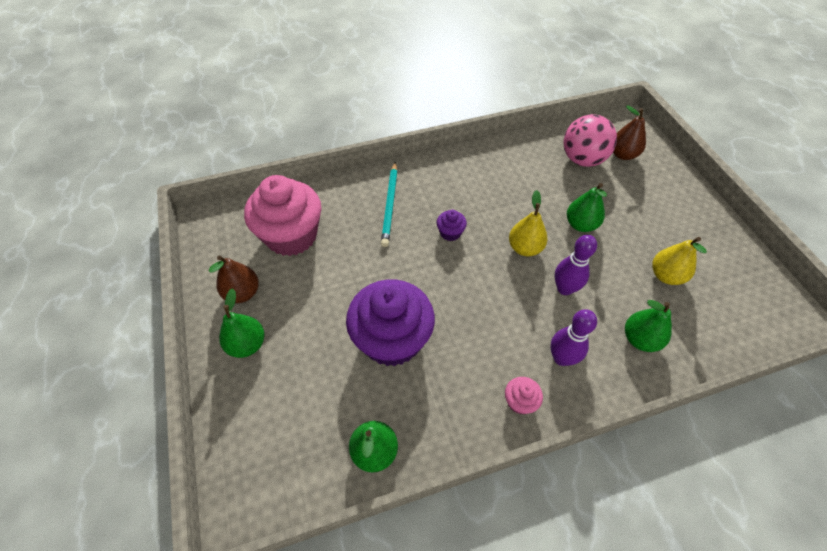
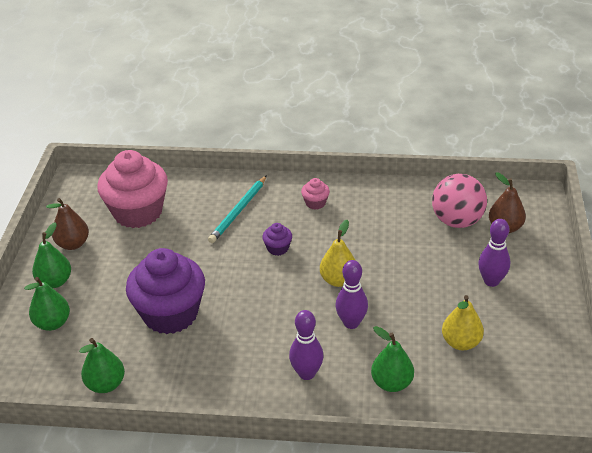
camera: 25 degrees right, 15 degrees down
(520, 401) = (246, 392): pink cupcake -> pink cupcake (315, 203)
(580, 224) = (409, 276): green pear -> green pear (53, 323)
(647, 207) = (491, 281): none -> purple bowling pin

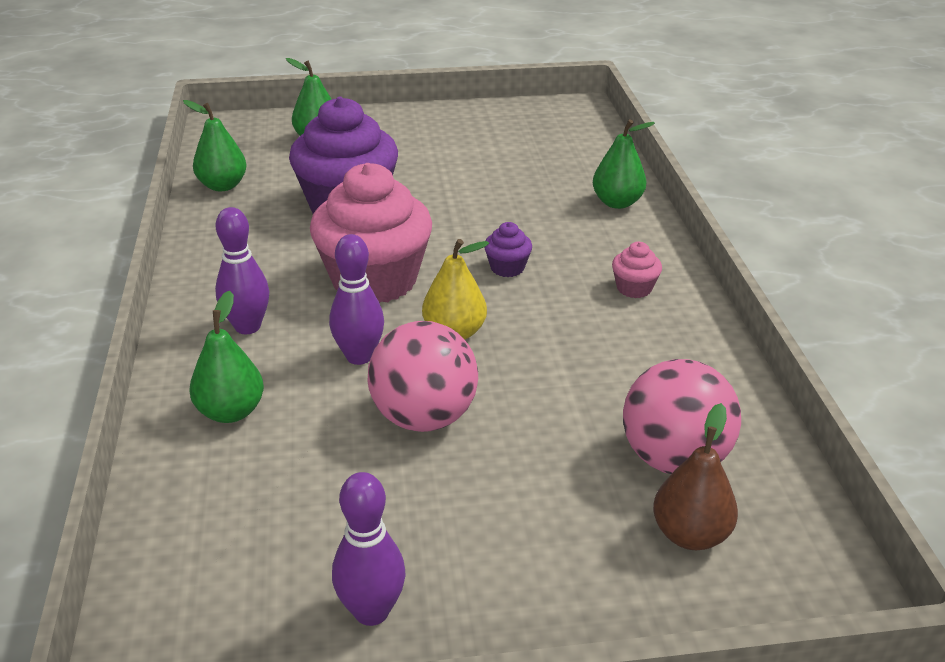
camera: 75 degrees right, 5 degrees down
(55, 282) = (386, 127): green pear -> green pear (617, 203)
(73, 244) = (455, 125): brown pear -> none
(138, 212) = (534, 153): pink cupcake -> pink cupcake (374, 280)
(238, 211) = (576, 224): turquoise pencil -> none
(412, 302) = (424, 417): none -> pink ball
(461, 342) = (333, 487): yellow pear -> none
(491, 281) = (511, 521): purple bowling pin -> purple bowling pin (371, 611)

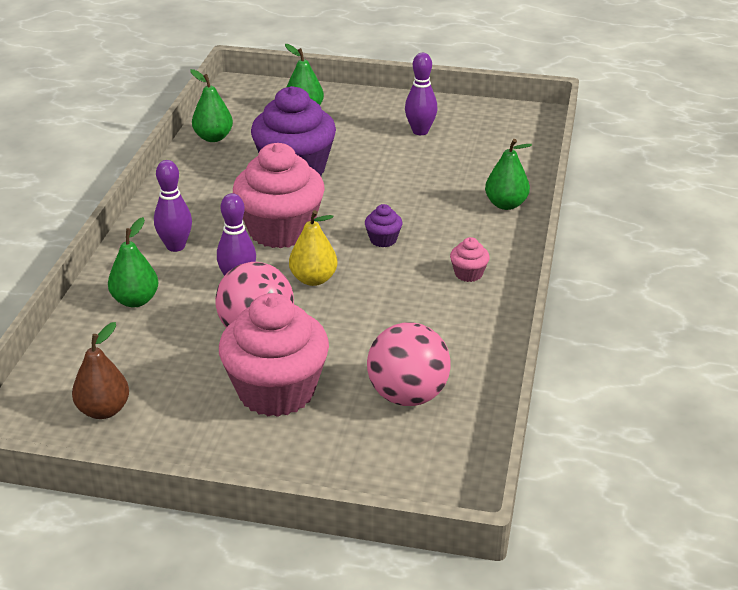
camera: 20 degrees right, 0 degrees up
(371, 611) = (155, 436): purple bowling pin -> purple bowling pin (420, 131)
(502, 496) = (276, 391): none -> pink cupcake
(690, 534) = (383, 443): brown pear -> brown pear (103, 410)

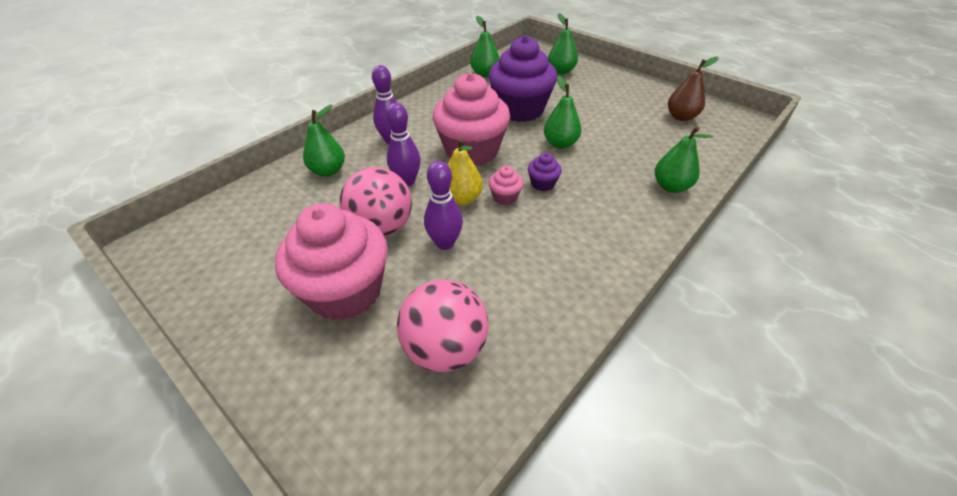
camera: 30 degrees right, 10 degrees up
(103, 410) = (219, 252): brown pear -> brown pear (681, 117)
(369, 195) = (560, 144): none -> green pear
(420, 131) = (636, 107): purple bowling pin -> purple bowling pin (445, 243)
(468, 274) = (593, 240): pink cupcake -> pink cupcake (505, 197)

